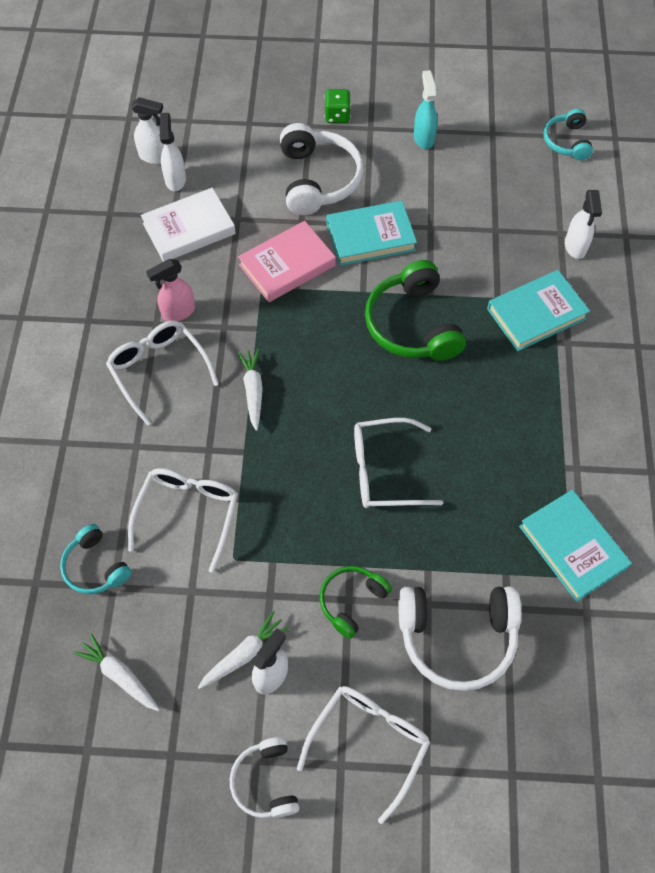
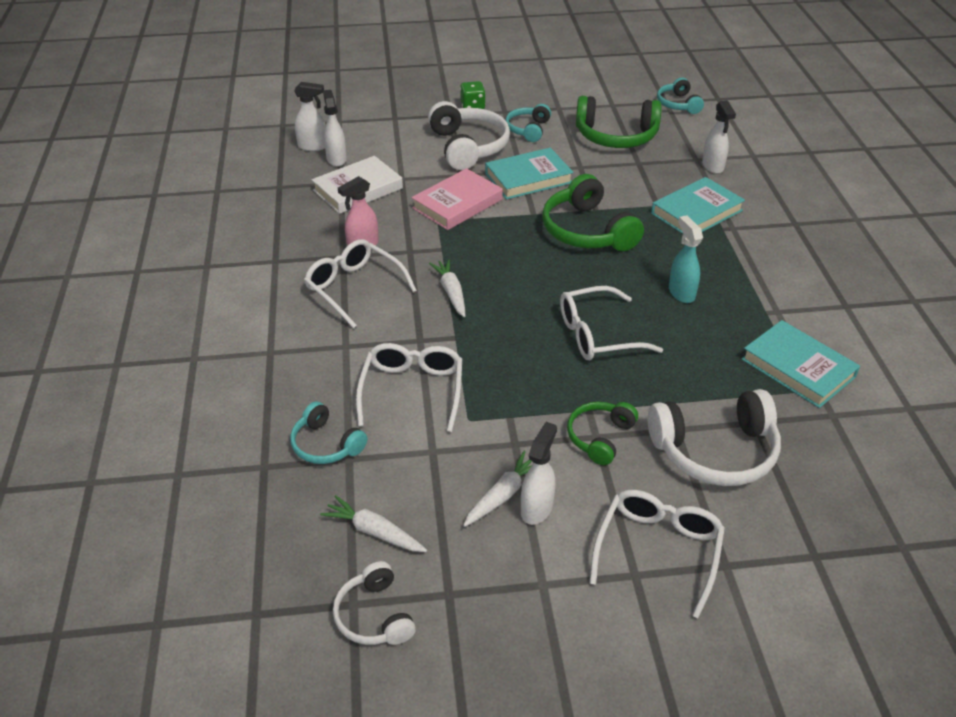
camera: 10 degrees left, 20 degrees down
(266, 781) = (559, 601): white headphones -> white headphones (374, 615)
(389, 161) = (528, 129): none -> turquoise headphones
(423, 138) = (553, 113): turquoise spray bottle -> turquoise spray bottle (681, 293)
(482, 184) = (616, 136): none -> green headphones

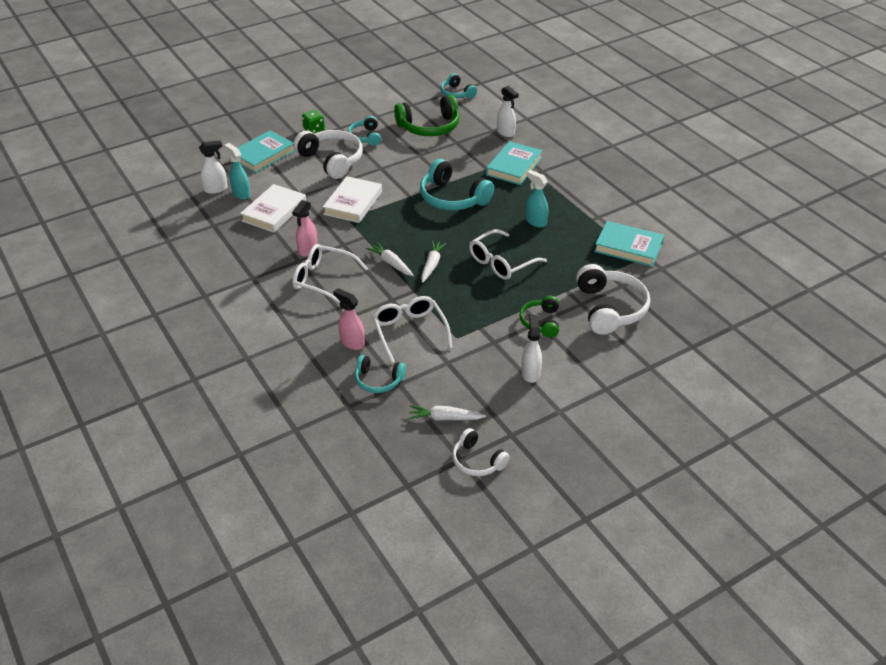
camera: 25 degrees left, 0 degrees up
(330, 381) = (352, 343): none -> pink spray bottle
(336, 159) = (241, 194): white spray bottle -> turquoise spray bottle
(457, 204) = (353, 203): pink book -> white book
(503, 495) = (506, 372): white carrot -> white carrot (432, 265)
(528, 178) = (389, 172): turquoise book -> turquoise book (263, 155)
(587, 231) = (452, 198): green headphones -> turquoise headphones
(658, 550) = (610, 372): white glasses -> none
(715, 451) = (610, 309): white headphones -> white headphones turned 60 degrees counterclockwise

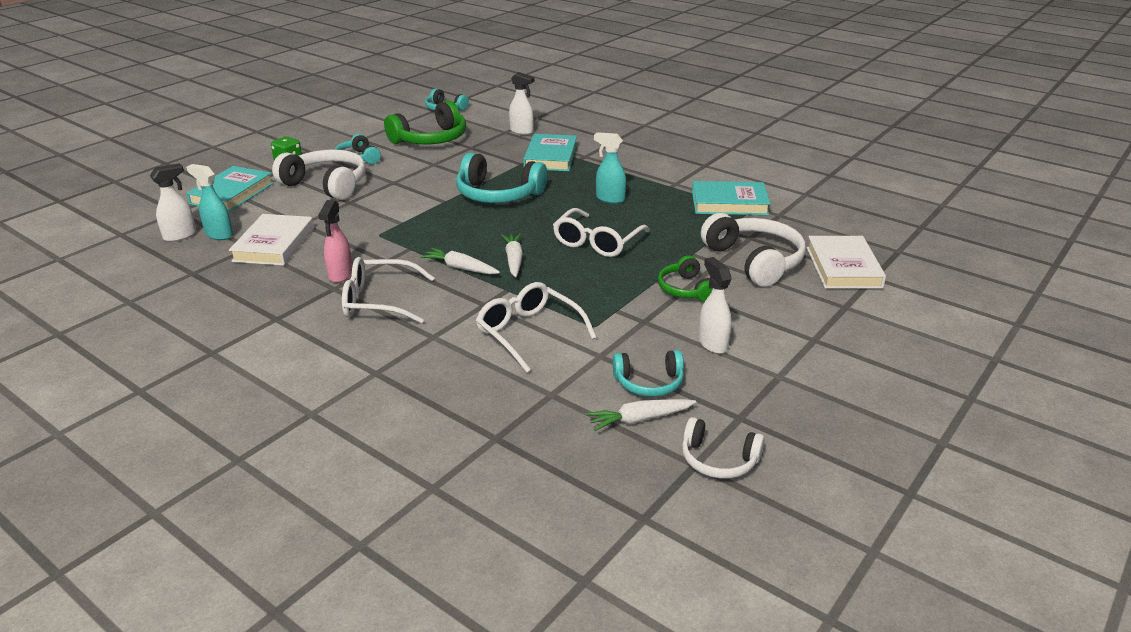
camera: 20 degrees left, 10 degrees down
(352, 343) = (458, 362): pink spray bottle -> none
(353, 203) = (376, 219): white book -> white book (843, 267)
(378, 380) = (520, 397): turquoise headphones -> turquoise headphones (649, 383)

